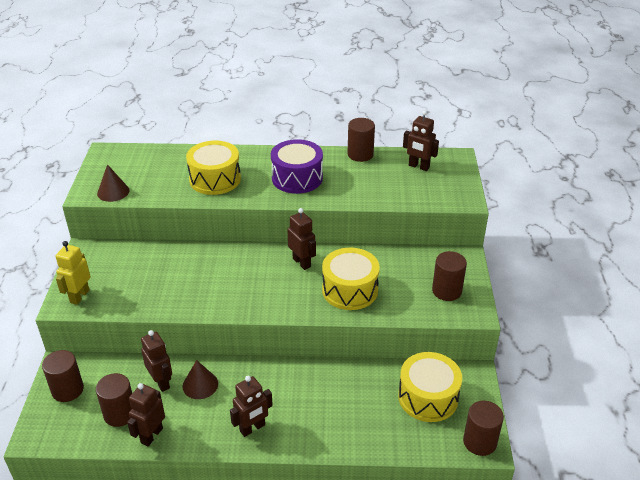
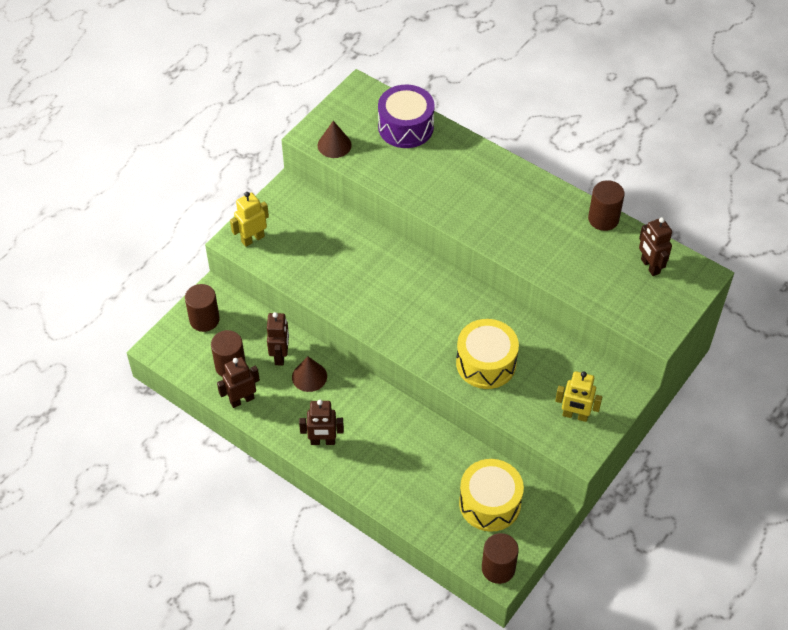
camera: 35 degrees right, 15 degrees up
(215, 179) = (436, 177): yellow drum -> none
(297, 178) = (514, 217): purple drum -> purple drum (406, 127)
(302, 262) = (466, 309): brown robot -> none
(446, 291) = (575, 415): brown cylinder -> yellow robot

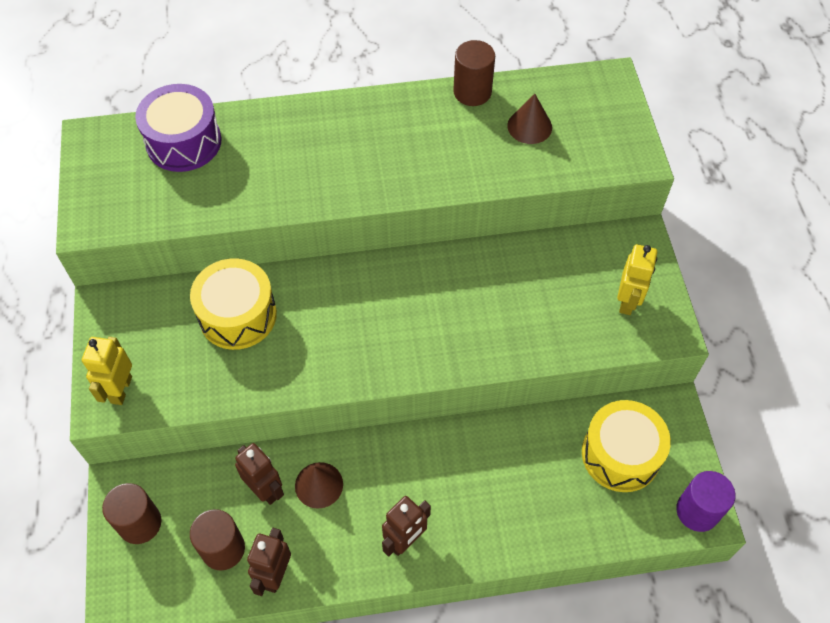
camera: 45 degrees left, 5 degrees up
(334, 145) = (125, 215): brown cone -> brown cone (529, 126)
(486, 363) = (497, 320): yellow drum -> yellow drum (237, 315)
(498, 568) = (697, 511): brown cylinder -> purple cylinder
(575, 415) = (627, 301): yellow robot -> yellow robot turned 45 degrees counterclockwise
(650, 266) = (561, 104): brown robot -> none

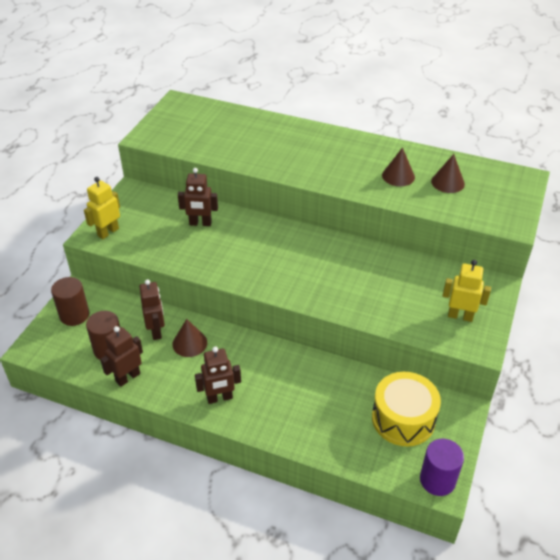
camera: 30 degrees right, 15 degrees down
(184, 142) = (226, 119): purple drum -> none
(237, 315) = (200, 223): yellow drum -> brown robot
(466, 142) = (398, 176): none -> brown cone
(472, 92) = (422, 153): brown cylinder -> none
(627, 301) = (460, 316): yellow robot -> yellow robot turned 120 degrees counterclockwise

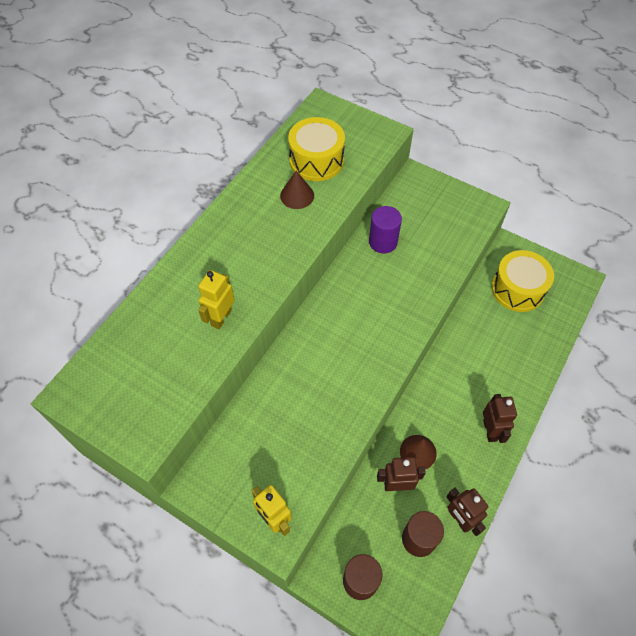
camera: 80 degrees left, 15 degrees up
(200, 223) = (281, 408): brown robot -> none
(437, 480) = (575, 281): purple cylinder -> purple cylinder (383, 242)
(447, 182) = (316, 160): brown cone -> yellow drum
(460, 316) = (450, 210): yellow robot -> yellow robot (221, 318)

